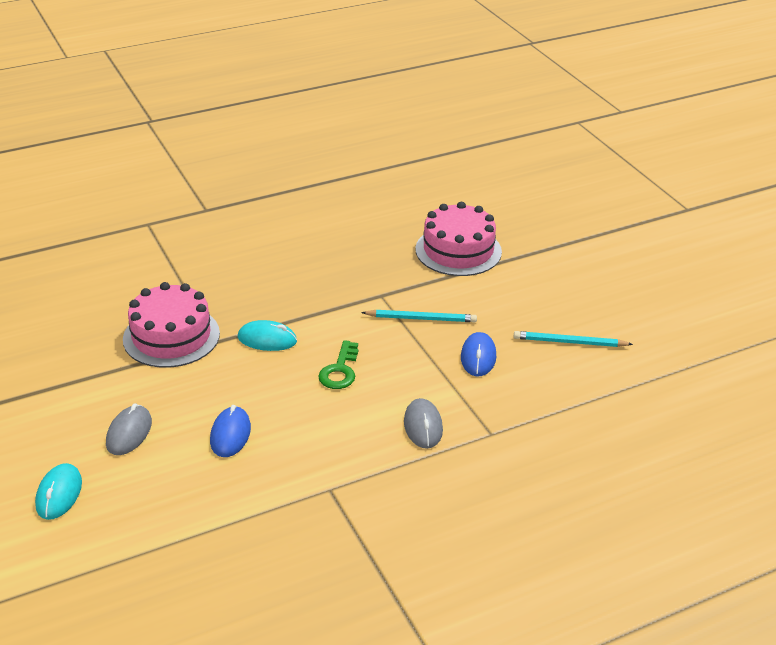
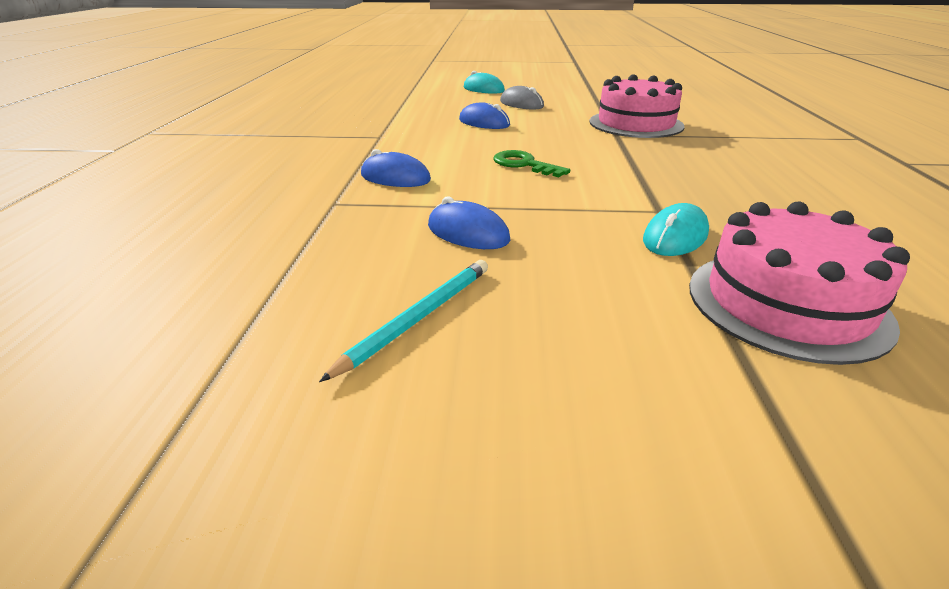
camera: 120 degrees right, 5 degrees down
(267, 339) = (604, 149): turquoise mouse -> turquoise mouse (675, 237)
(421, 318) = (586, 221): turquoise pencil -> none
(423, 426) = (395, 178): grey mouse -> blue mouse

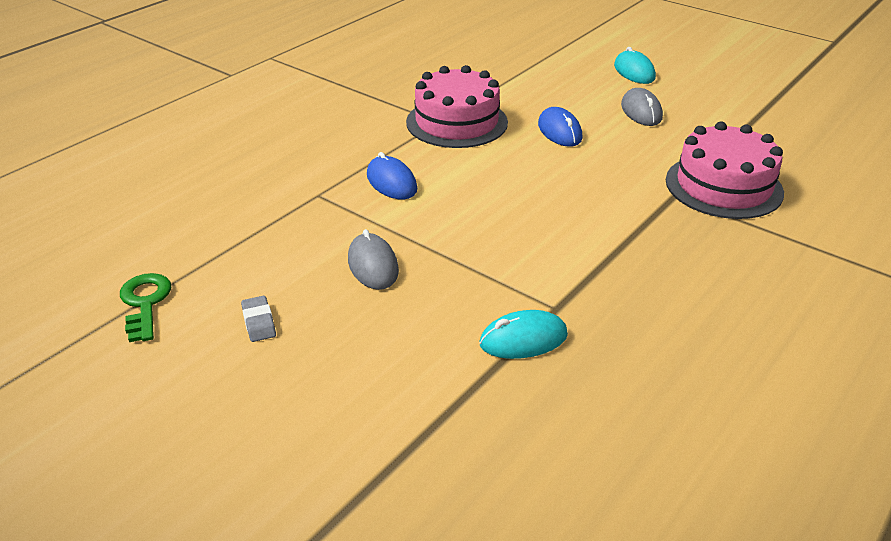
camera: 35 degrees right, 5 degrees up
(418, 318) = (259, 322): turquoise pencil -> grey eraser
(468, 233) = (373, 265): blue mouse -> grey mouse
(524, 164) = (517, 205): green key -> green key (145, 303)
(786, 303) = (507, 434): pink cake -> pink cake (457, 122)

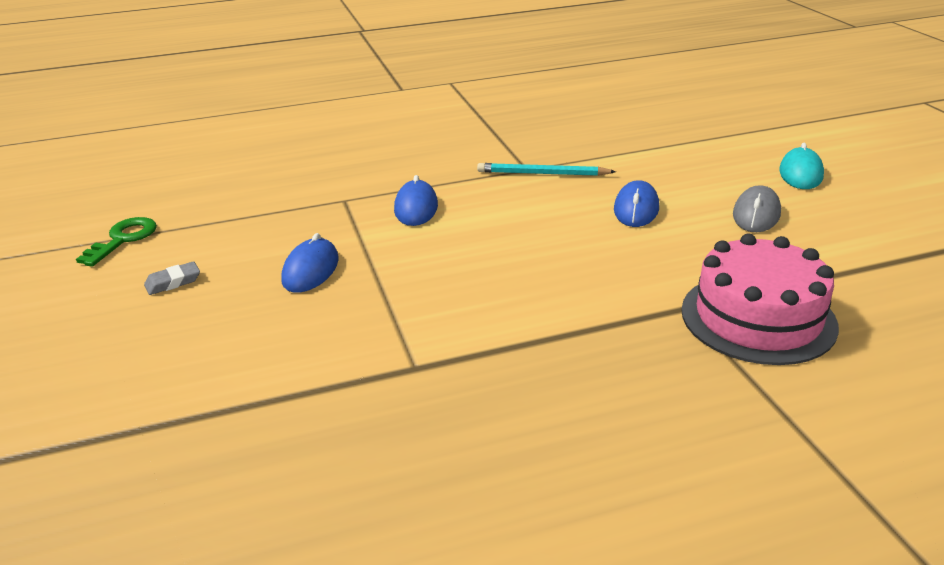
camera: 35 degrees right, 5 degrees down
(259, 322) = (173, 282): grey eraser -> grey eraser turned 45 degrees clockwise
(373, 265) = (310, 270): grey mouse -> blue mouse
(457, 122) = (542, 174): pink cake -> turquoise pencil
(523, 339) = (348, 382): turquoise mouse -> none

